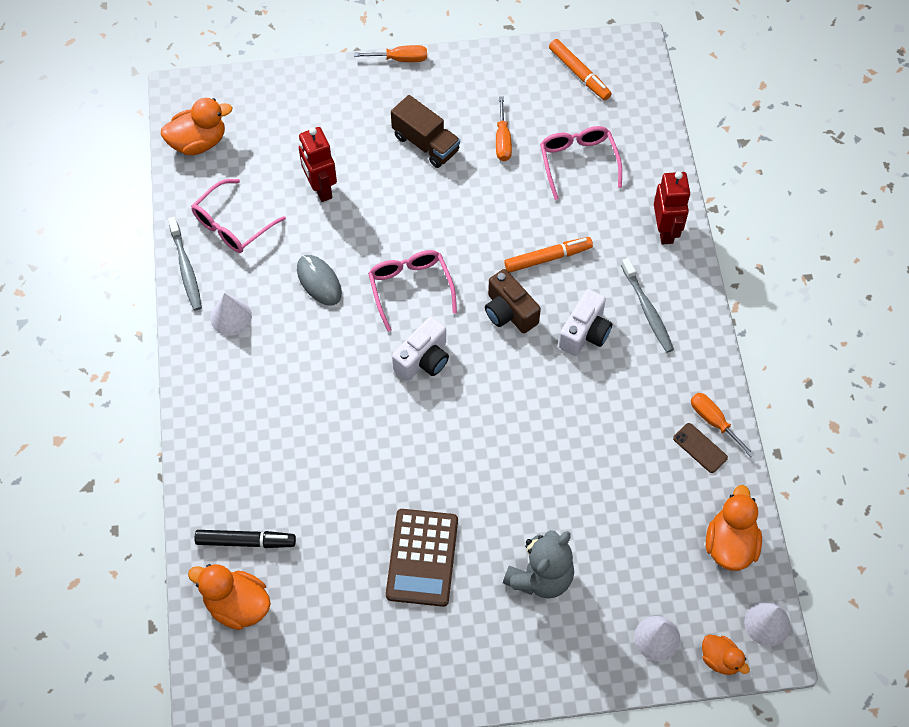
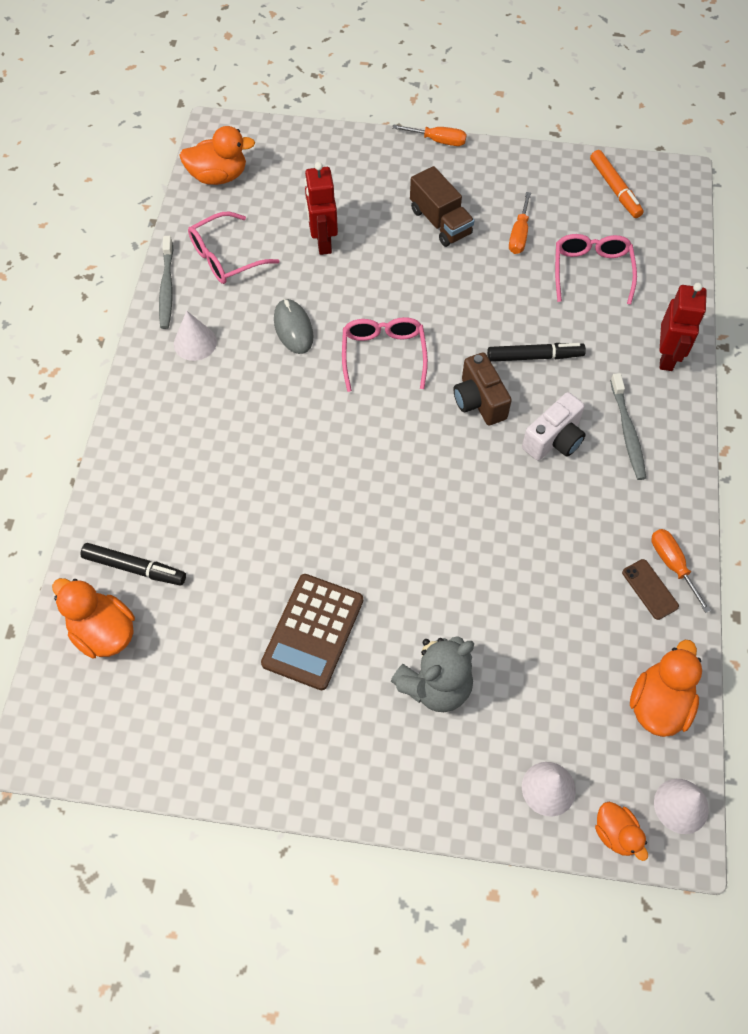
camera: 15 degrees right, 0 degrees up
(423, 359) = (375, 428): white camera -> none
(548, 258) = (534, 357): orange marker -> black marker

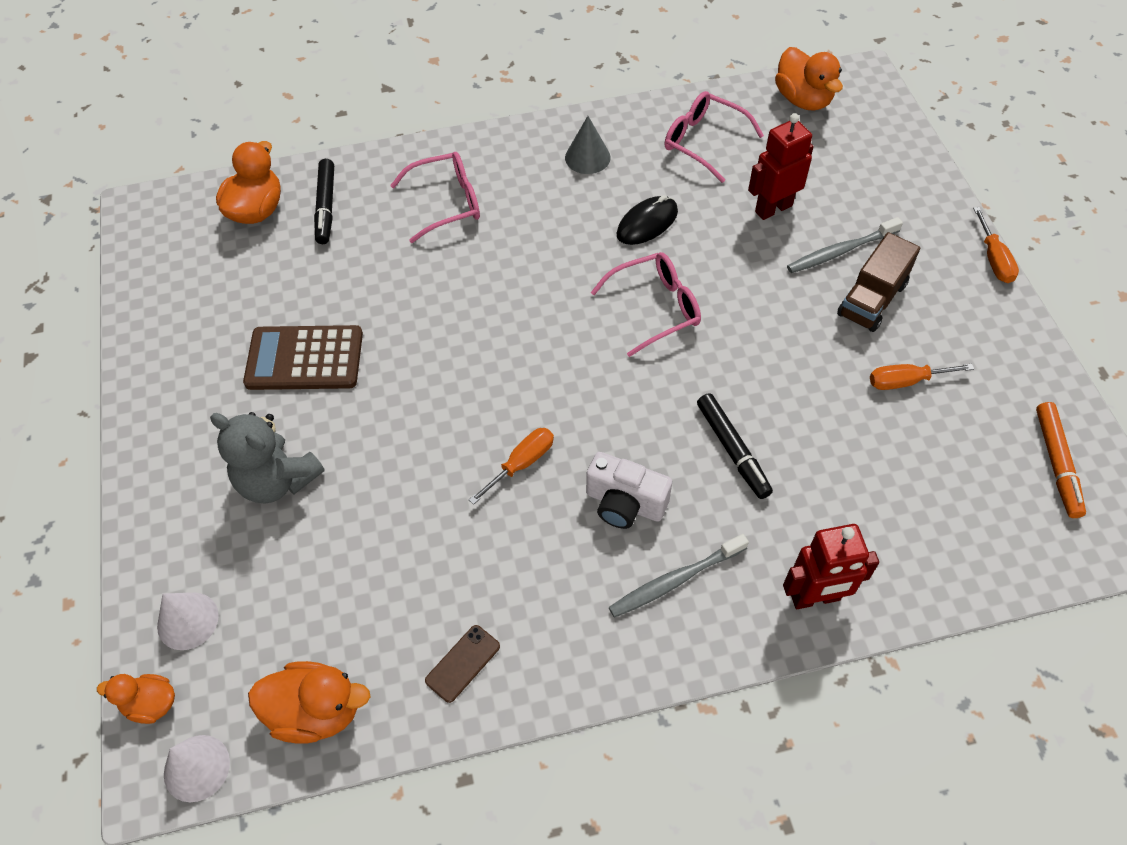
camera: 70 degrees right, 5 degrees down
(167, 288) = (640, 114): grey toothbrush -> grey toothbrush (840, 251)
(195, 343) = (587, 157): white cone -> grey cone
(293, 328) = (647, 223): grey mouse -> black mouse
(479, 401) = (641, 413): brown camera -> none
(591, 271) = (900, 474): pink glasses -> pink glasses (447, 203)
(614, 189) = (1056, 463): orange marker -> orange marker turned 45 degrees counterclockwise
(616, 833) = (151, 704): orange duck -> orange duck turned 60 degrees clockwise
(672, 564) = (506, 681): orange screwdriver -> orange screwdriver (522, 463)

